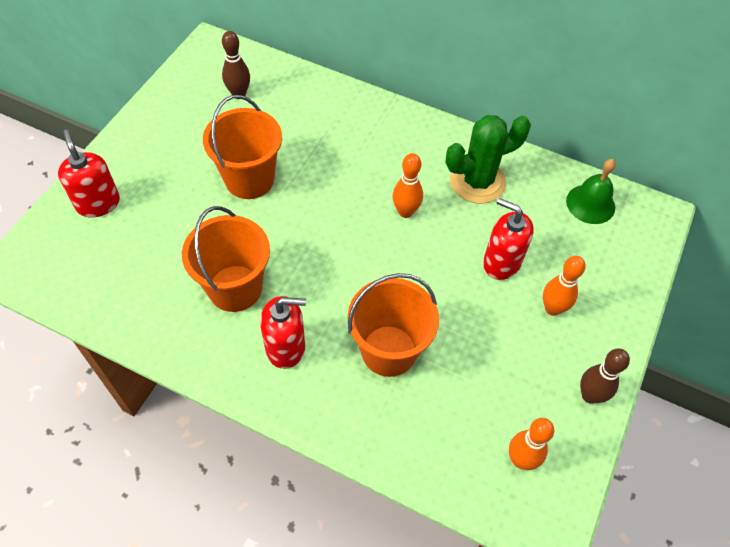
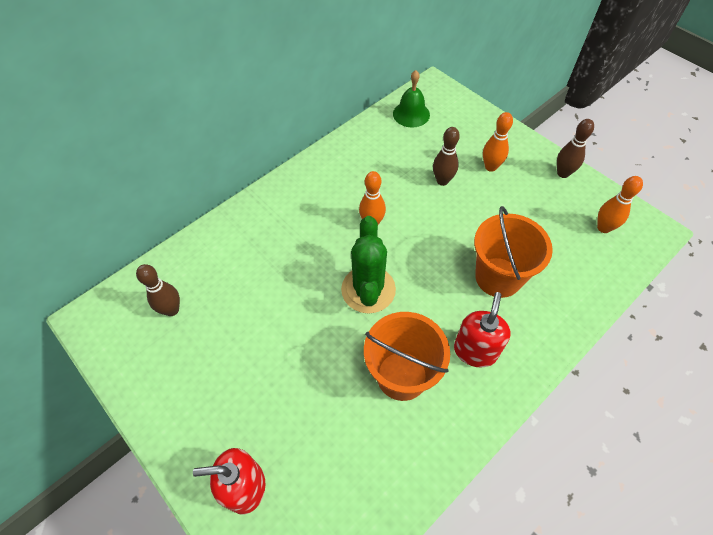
camera: 65 degrees left, 0 degrees up
(249, 179) = (283, 329): orange bucket -> none
(477, 181) = (363, 168): green cactus -> green cactus (368, 289)
(501, 262) = (442, 181): red soap dispenser -> brown bowling pin

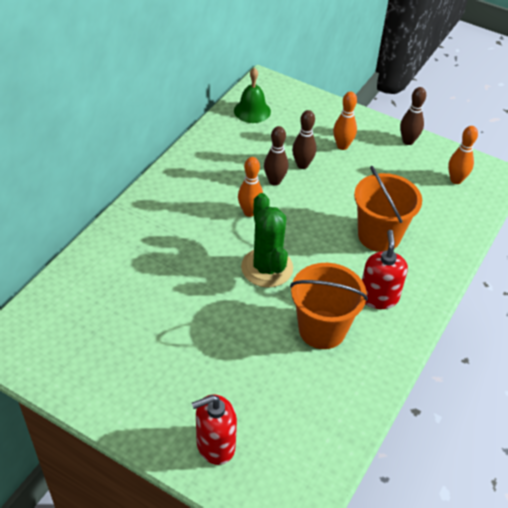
camera: 20 degrees left, 10 degrees down
(172, 310) = (83, 322): brown bowling pin -> brown bowling pin (274, 181)

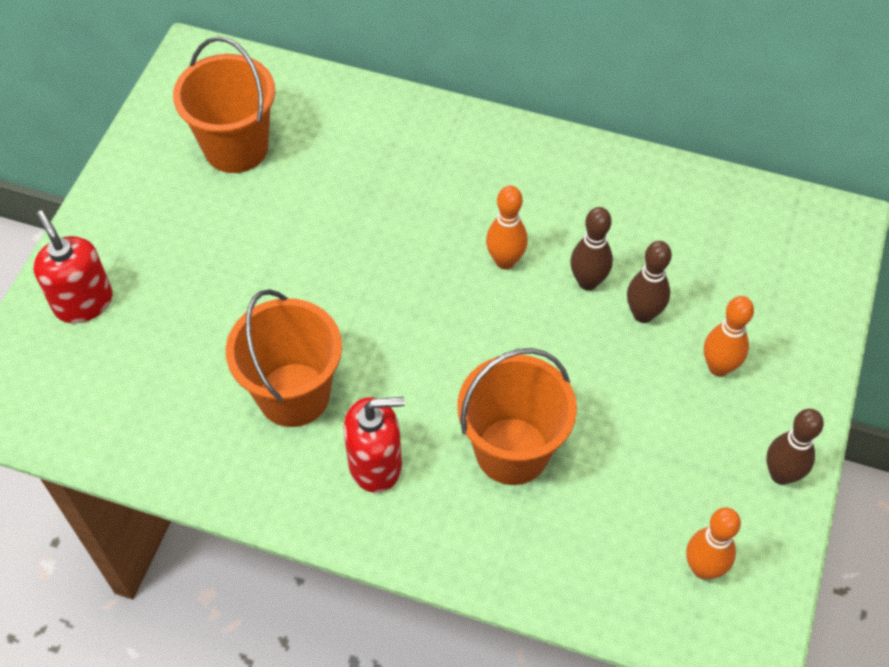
camera: 80 degrees right, 10 degrees up
(104, 332) = (236, 148): none -> orange bucket
(252, 111) = (751, 219): green bell -> none
(267, 268) = (395, 304): green cactus -> none

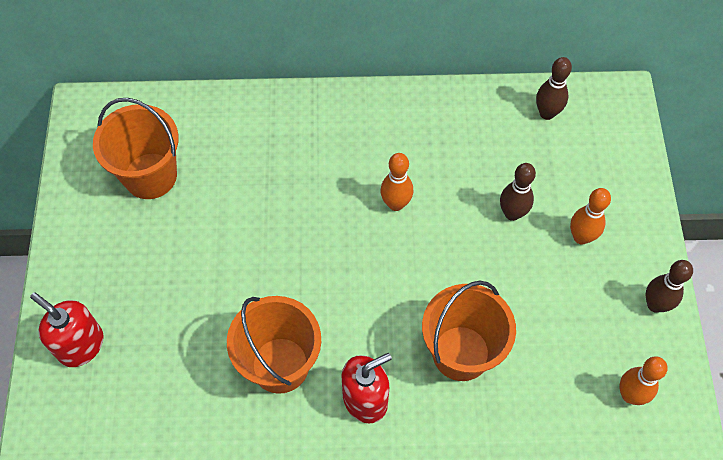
camera: 20 degrees left, 5 degrees up
(587, 282) = (462, 201): brown bowling pin -> brown bowling pin (547, 113)

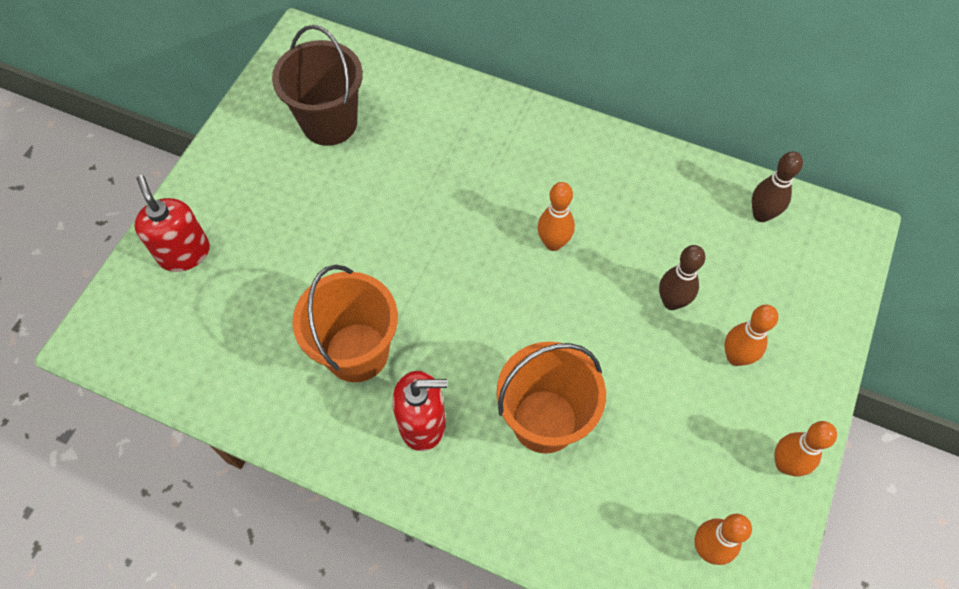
camera: 25 degrees right, 0 degrees up
(150, 176) = (329, 123): orange bucket -> brown bucket
(655, 305) = (785, 464): brown bowling pin -> orange bowling pin

